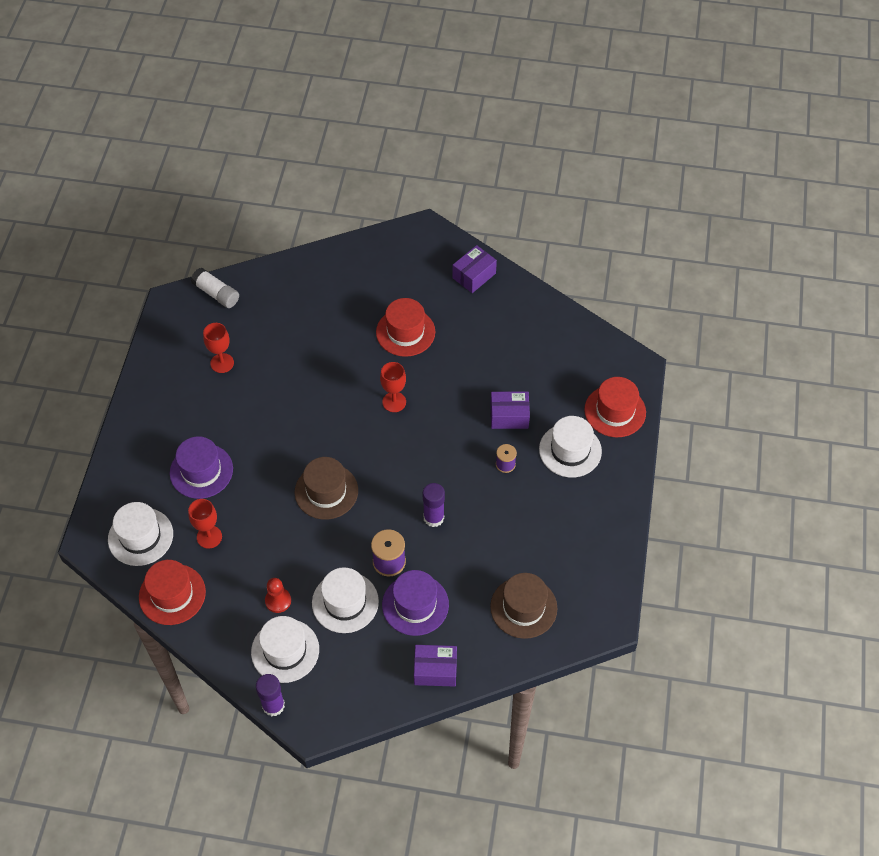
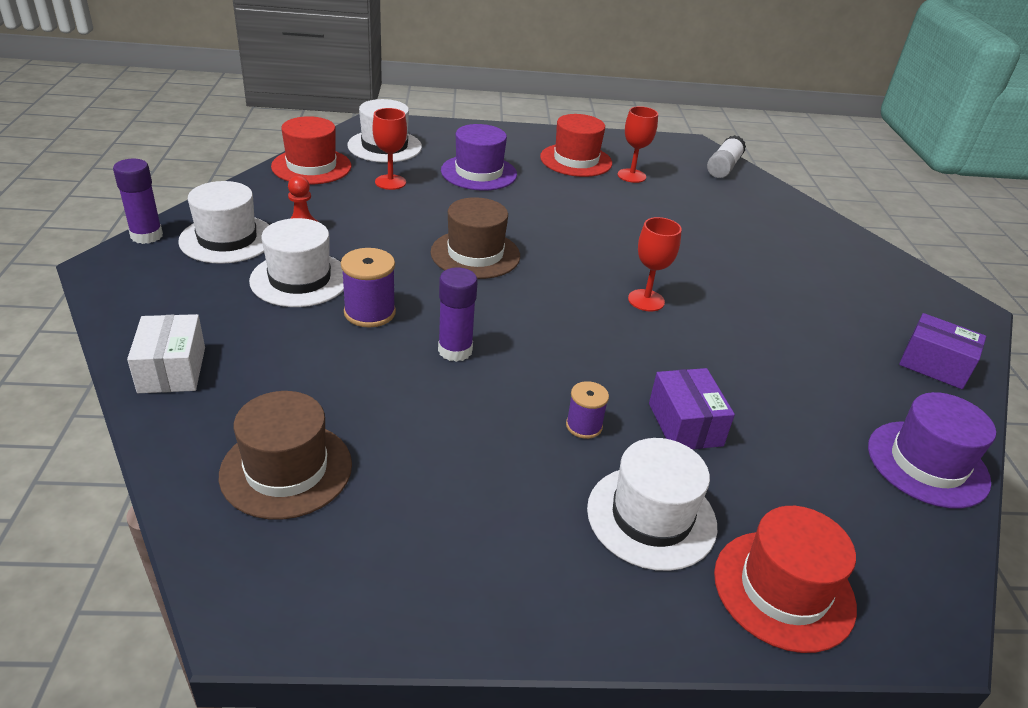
camera: 75 degrees right, 20 degrees down
(405, 332) = (773, 303): red hat -> red hat (576, 160)
(415, 605) = (294, 342): purple hat -> purple hat (927, 464)
(435, 670) = (172, 369): purple box -> white box

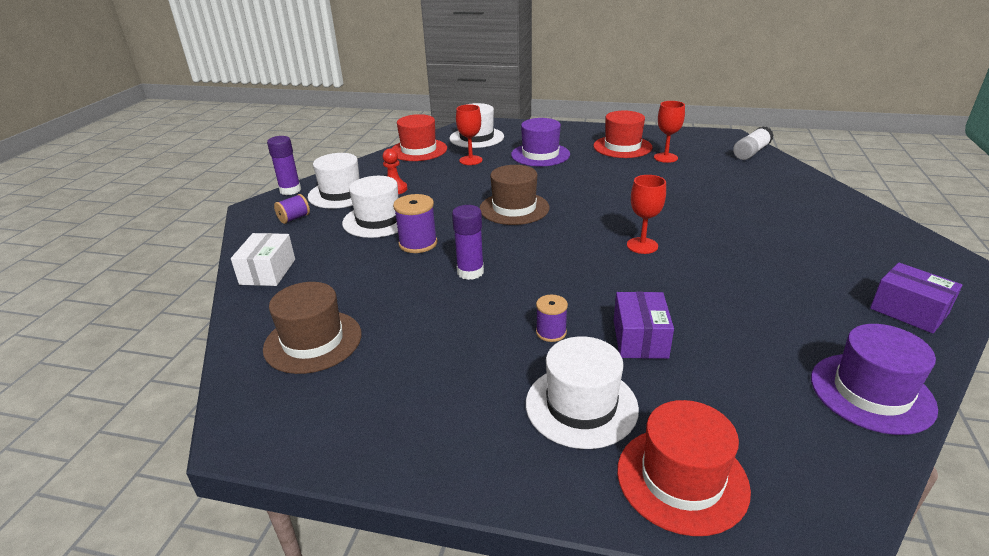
camera: 20 degrees right, 5 degrees down
(173, 282) = (294, 218): none -> purple spool

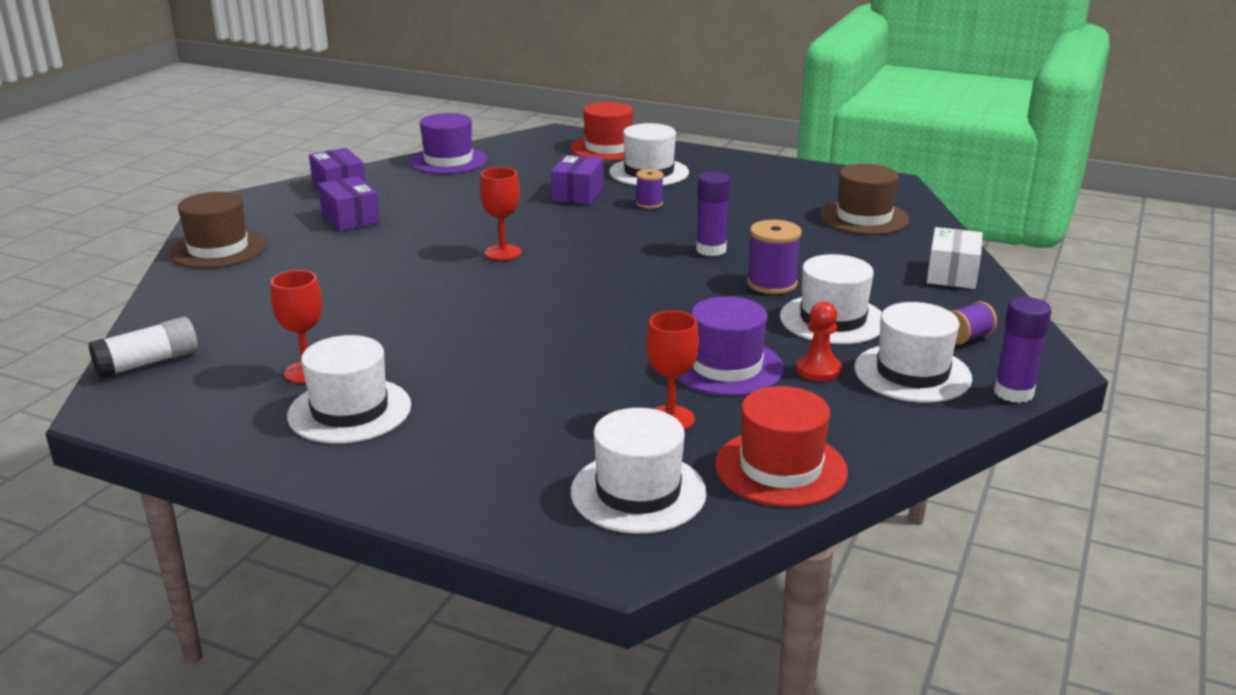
camera: 170 degrees left, 5 degrees down
(514, 208) = (629, 313): brown hat -> brown hat (218, 249)
(540, 155) = (525, 413): purple hat -> purple hat (726, 367)
(622, 147) = (349, 411): red hat -> white hat
(819, 266) = (350, 218): none -> purple box

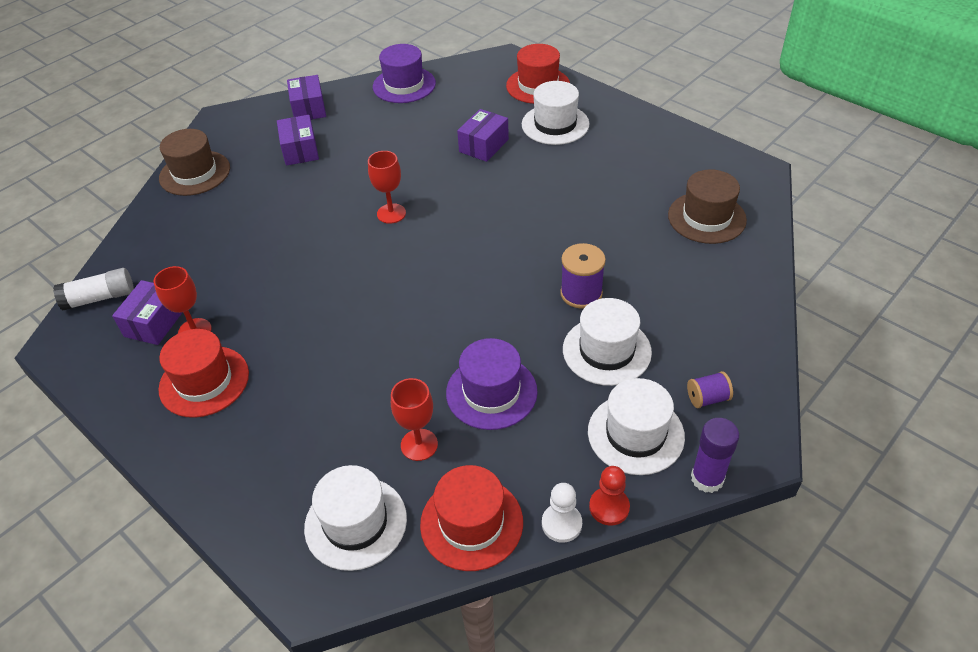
camera: 20 degrees right, 20 degrees up
(244, 373) = (155, 323): none -> purple box
(349, 411) = (204, 381): white hat -> red hat
(649, 204) = (534, 168): purple spool -> none
(711, 250) = (554, 239): purple glue stick -> none
(818, 370) = (561, 412): red pawn -> red pawn (609, 507)
(885, 451) = (561, 524): none -> white pawn
(952, 274) = (742, 310): white box -> none

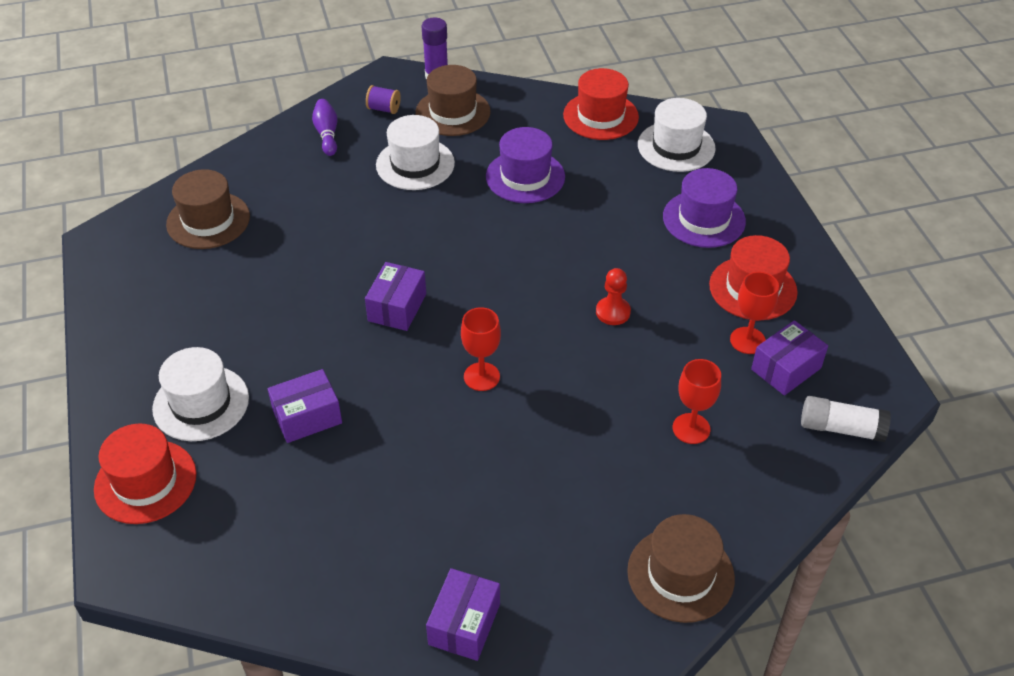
camera: 150 degrees left, 0 degrees up
(300, 150) = (523, 538): purple box -> purple box (397, 307)
(404, 85) = (301, 594): purple hat -> purple hat (704, 219)
(419, 445) = (603, 169): red goblet -> red goblet (691, 428)
(561, 524) = (545, 93): white pawn -> none
(581, 293) = (387, 211): purple spool -> none
(609, 507) = (509, 88): red pawn -> red pawn (613, 312)
(635, 434) = (453, 112): white hat -> brown hat
(722, 339) = (327, 134): none -> purple bowling pin

